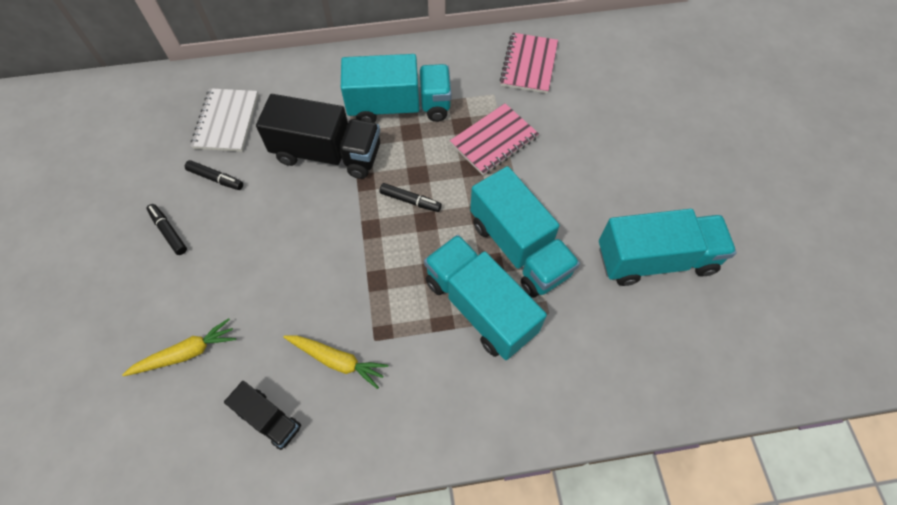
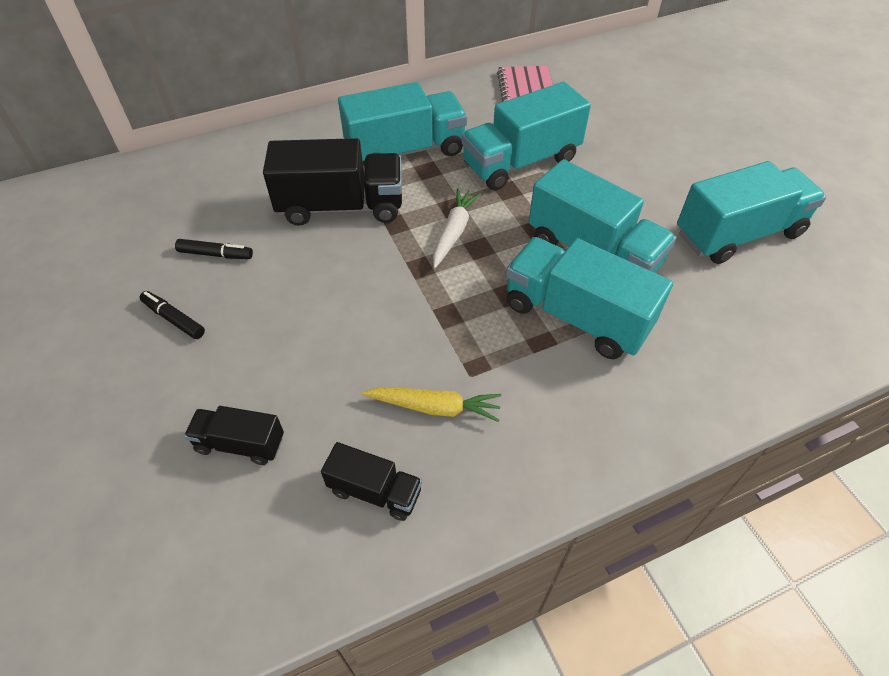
camera: 15 degrees left, 10 degrees down
(186, 353) = (240, 444): yellow carrot -> black truck
(226, 121) = (209, 197): white notebook -> none
(410, 200) = (454, 232): black marker -> white carrot
(494, 141) = (521, 162): pink notebook -> turquoise truck

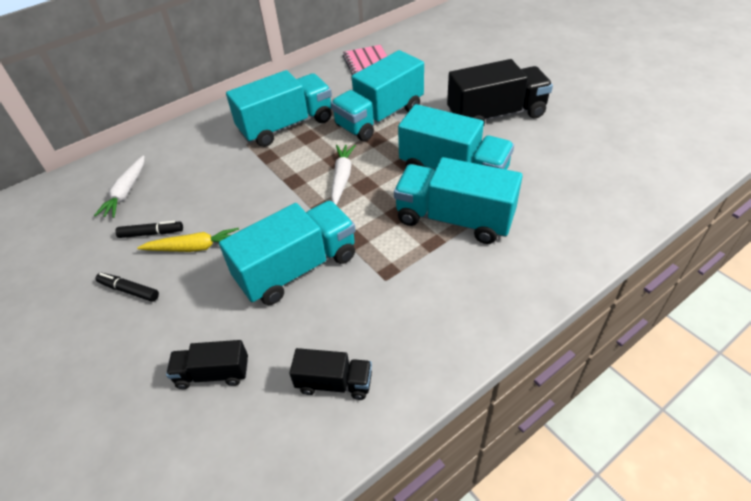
camera: 10 degrees left, 5 degrees down
(200, 196) = (126, 192): none -> white carrot
(341, 207) = (246, 177): black truck -> black truck (496, 115)
(435, 407) = (364, 309): yellow carrot -> yellow carrot (193, 248)
(738, 234) = (556, 136): turquoise truck -> turquoise truck (297, 268)

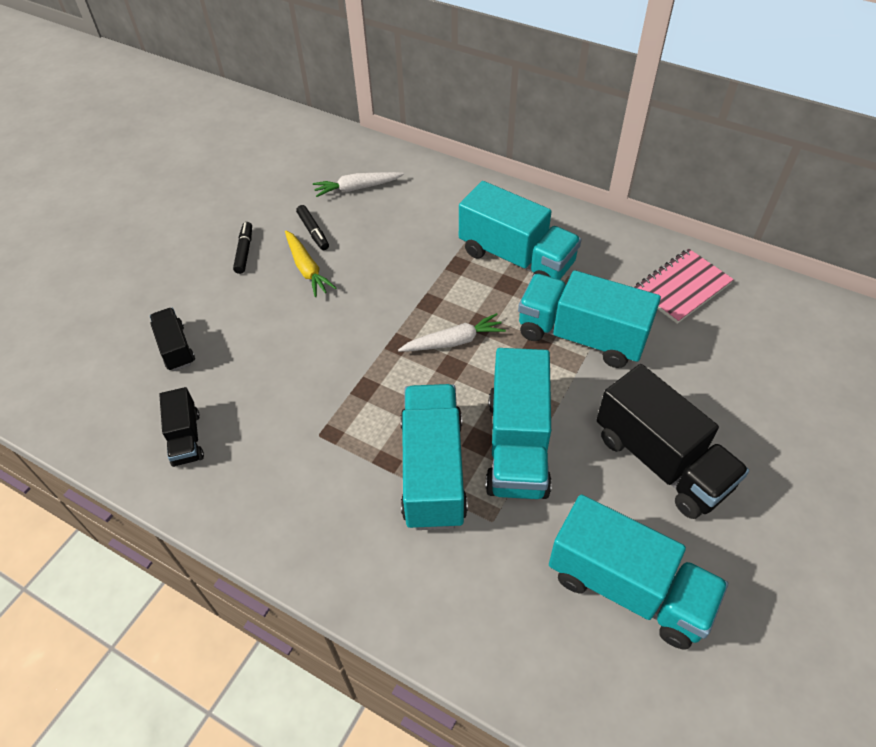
camera: 65 degrees right, 5 degrees up
(297, 268) = (309, 356): turquoise truck -> turquoise truck (628, 587)

